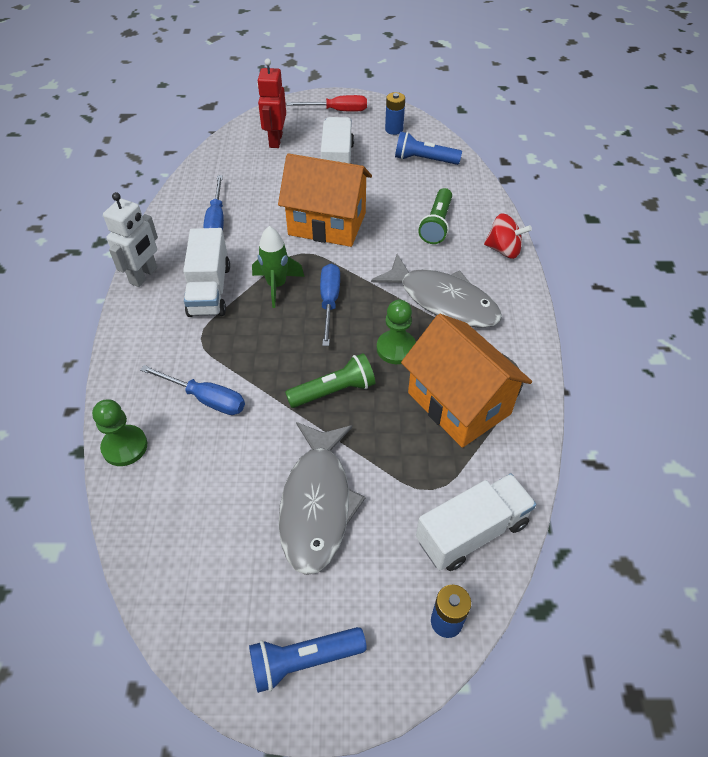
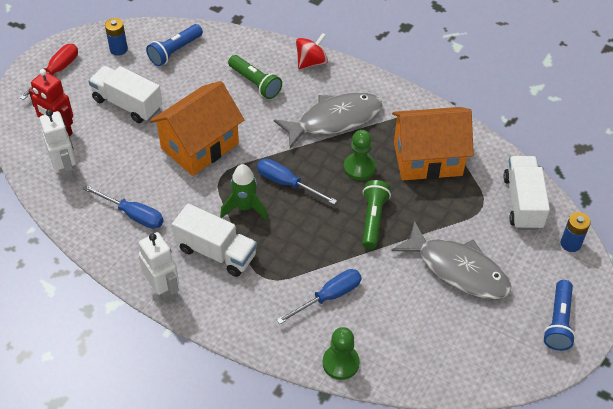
camera: 60 degrees left, 0 degrees up
(237, 162) = (66, 170): none -> white robot

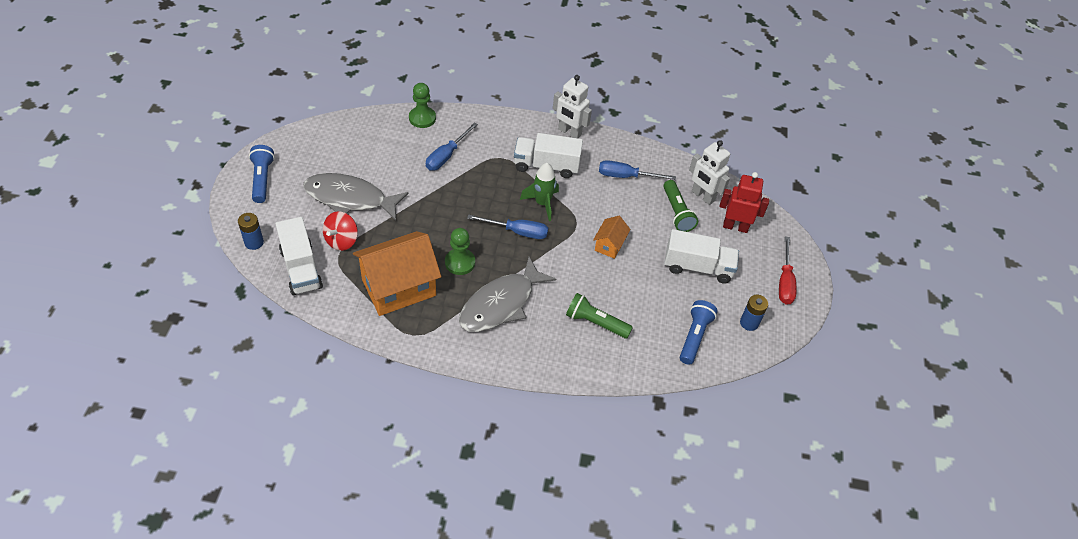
camera: 155 degrees right, 0 degrees up
(200, 146) = (609, 245): orange house -> orange house, size x0.47
(311, 62) = (552, 365): red spinning top -> red spinning top (341, 240)
(373, 219) = (432, 220): green flashlight -> green flashlight (677, 212)

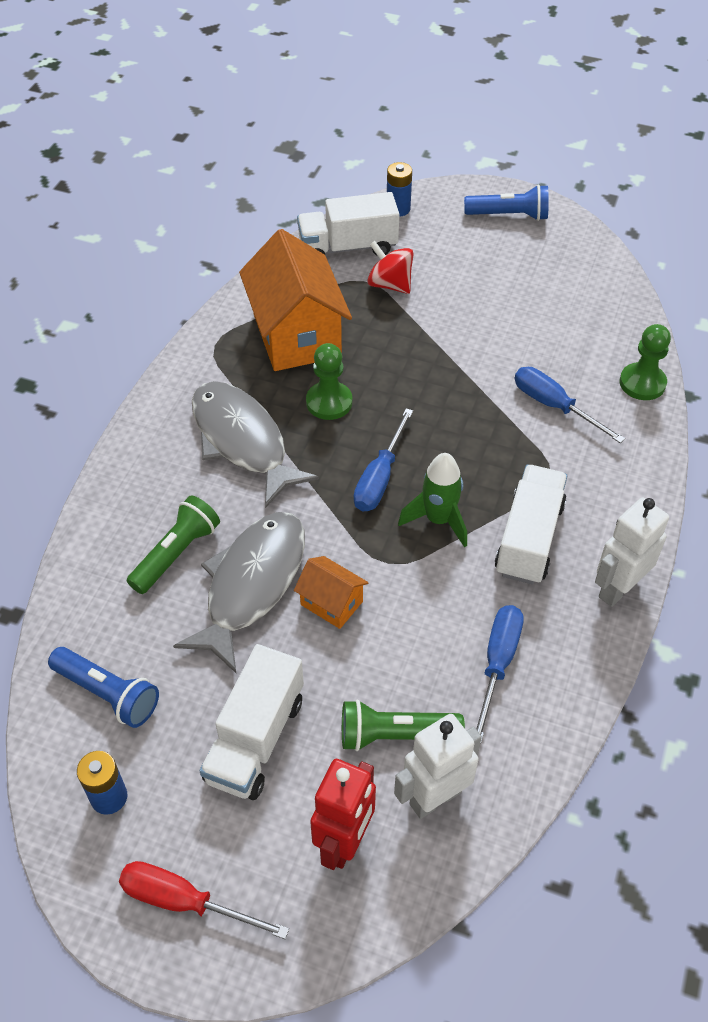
camera: 105 degrees right, 0 degrees up
(350, 198) = (467, 295): grey fish -> grey fish (252, 585)

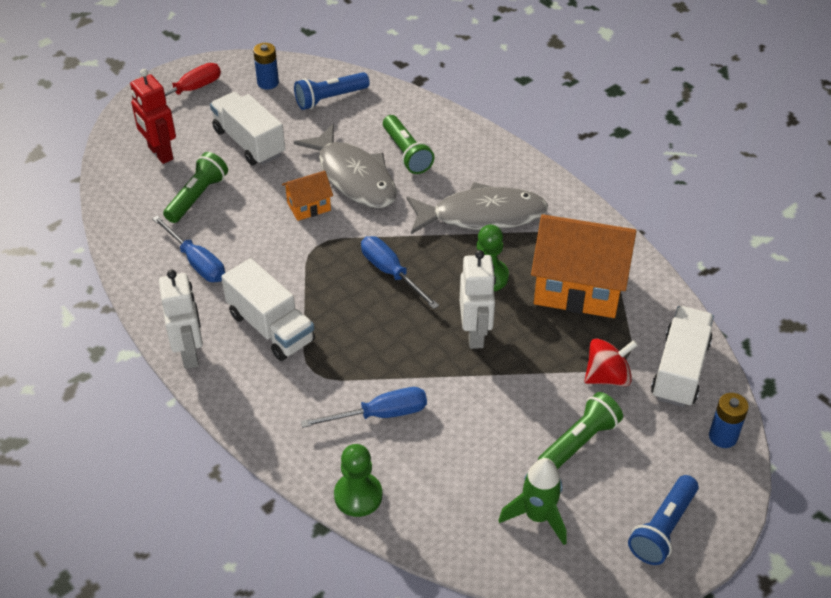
camera: 120 degrees right, 5 degrees down
(435, 797) = (147, 196): white robot -> white robot (475, 334)
(438, 520) = (328, 287): green rocket -> green rocket (537, 516)
(471, 279) = (579, 442): none -> green flashlight

